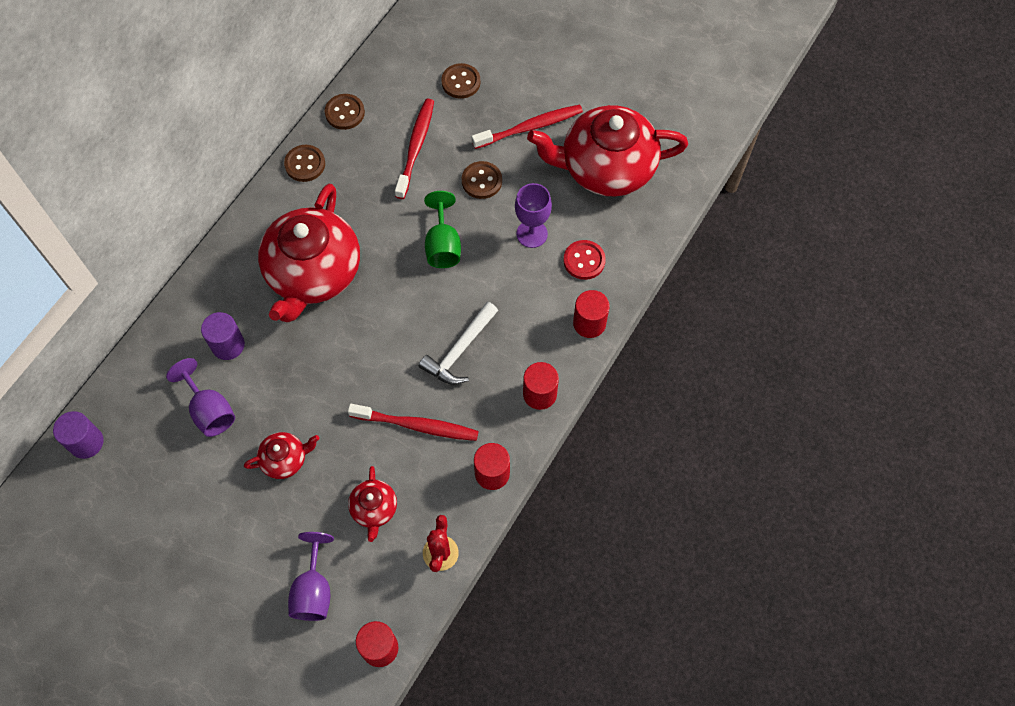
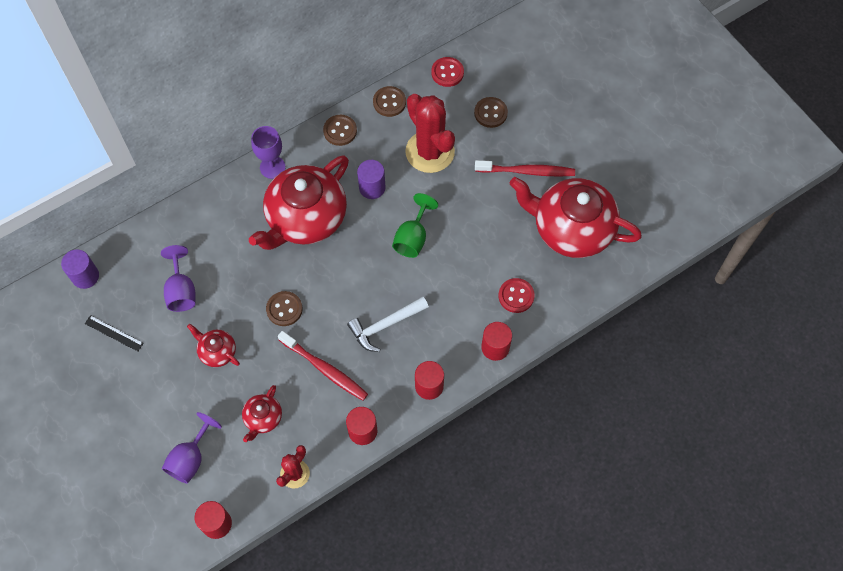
camera: 25 degrees right, 0 degrees up
(153, 491) = (114, 333): none -> black ruler
(228, 345) = (217, 247): purple cylinder -> purple cylinder (372, 187)
(285, 459) = (217, 351): red teapot -> red teapot turned 150 degrees counterclockwise
(393, 58) = (447, 73): none -> red button
(415, 147) = (430, 152): red toothbrush -> red cactus
(481, 181) = (467, 199): brown button -> brown button (284, 309)
(532, 234) = (486, 257): purple goblet -> purple goblet (272, 167)

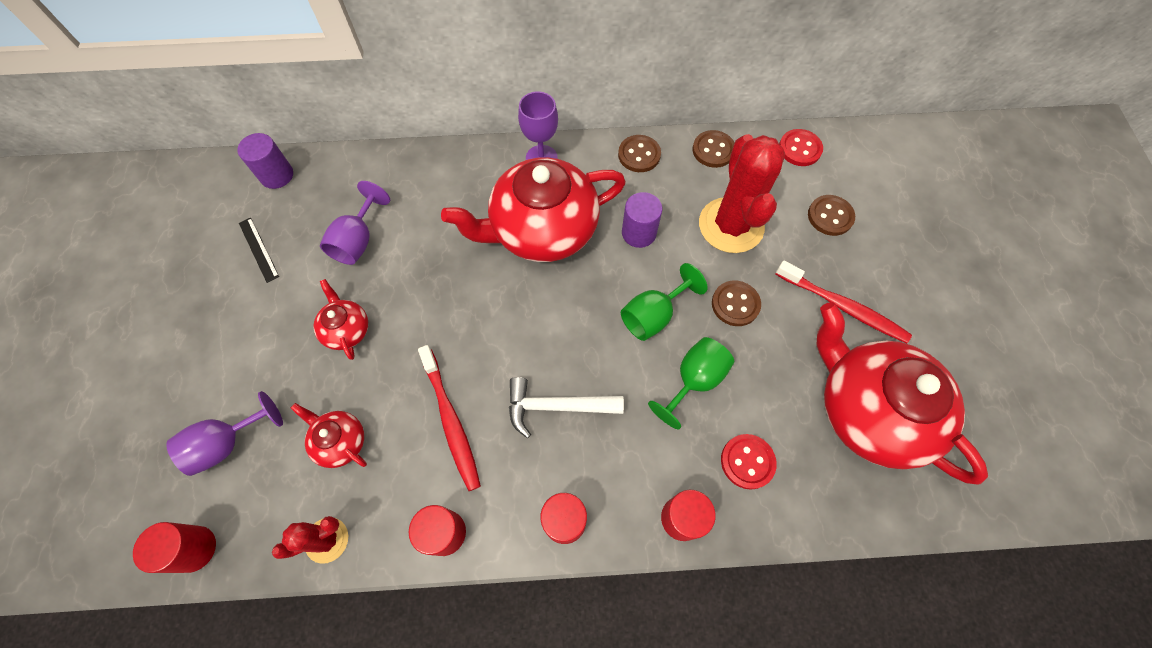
camera: 30 degrees right, 0 degrees up
(263, 418) = (340, 441): red teapot -> red teapot turned 75 degrees clockwise
(284, 309) = (452, 321): brown button -> brown button (735, 304)
(460, 265) = (694, 380): none -> green goblet

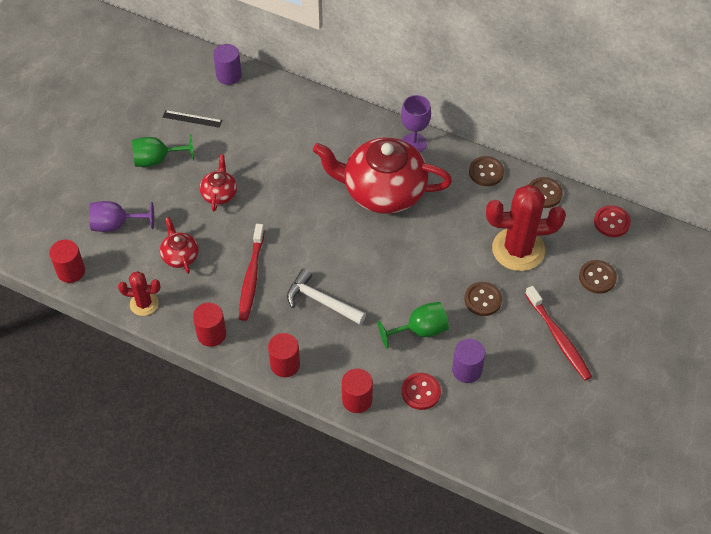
camera: 30 degrees right, 10 degrees down
(258, 249) = (192, 119): black ruler -> black ruler turned 75 degrees counterclockwise
(358, 240) = (257, 142): purple goblet -> none
(639, 233) = (448, 224): purple cylinder -> purple cylinder (467, 370)
(653, 315) = (421, 279): green goblet -> green goblet (157, 160)
(731, 225) = (518, 249): red cactus -> red cactus turned 60 degrees clockwise
(869, 410) = (525, 405): red teapot -> none

